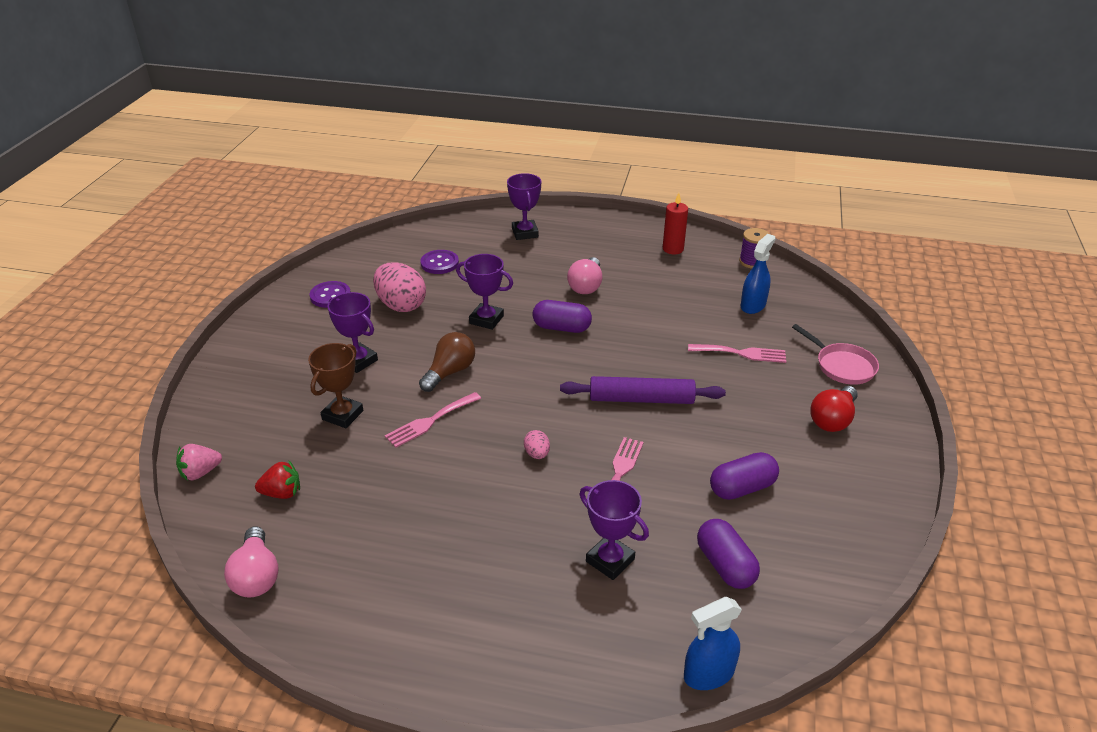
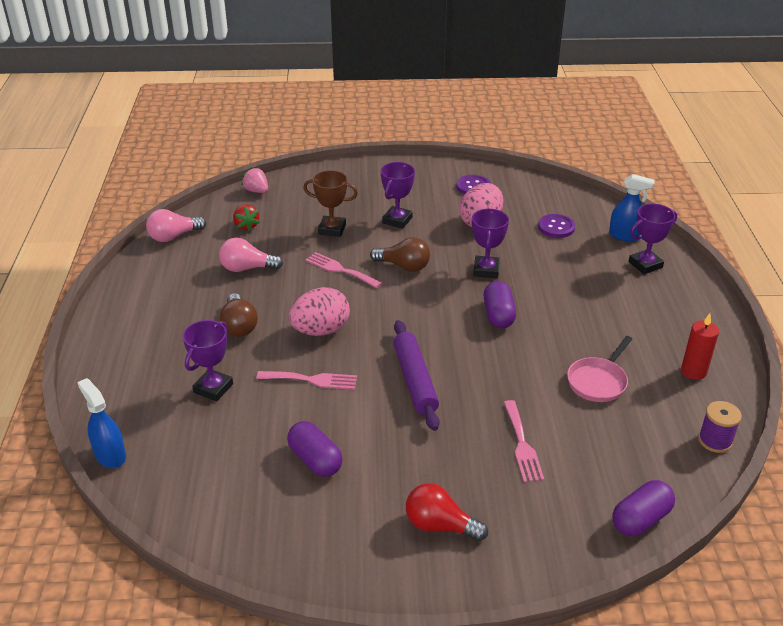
camera: 75 degrees right, 0 degrees up
(499, 524) = (239, 326): none -> brown light bulb
(537, 454) = (320, 330): pink egg -> pink egg, size x2.16
(586, 286) = (577, 319): pink light bulb -> pink light bulb (247, 268)
(725, 565) = (219, 456): purple capsule -> purple capsule (641, 519)
(753, 305) = (620, 448): blue spray bottle -> blue spray bottle (625, 236)
(842, 366) = (541, 532): pink pan -> pink pan (598, 381)

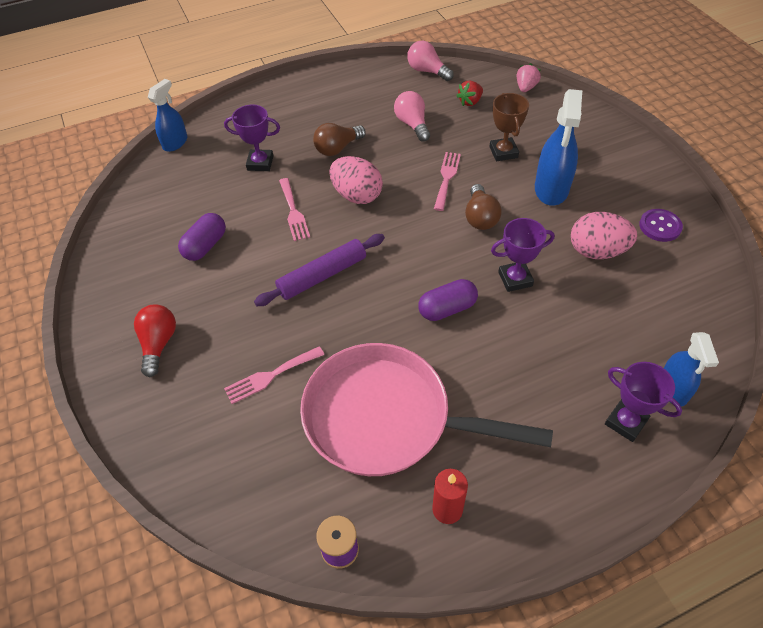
camera: 70 degrees right, 15 degrees up
(397, 220) = (551, 189): purple trophy -> blue spray bottle
(556, 227) = (638, 318): purple button -> none
(598, 381) = (386, 418): pink pan -> pink pan, size x2.23
(641, 519) = (205, 495): purple capsule -> none

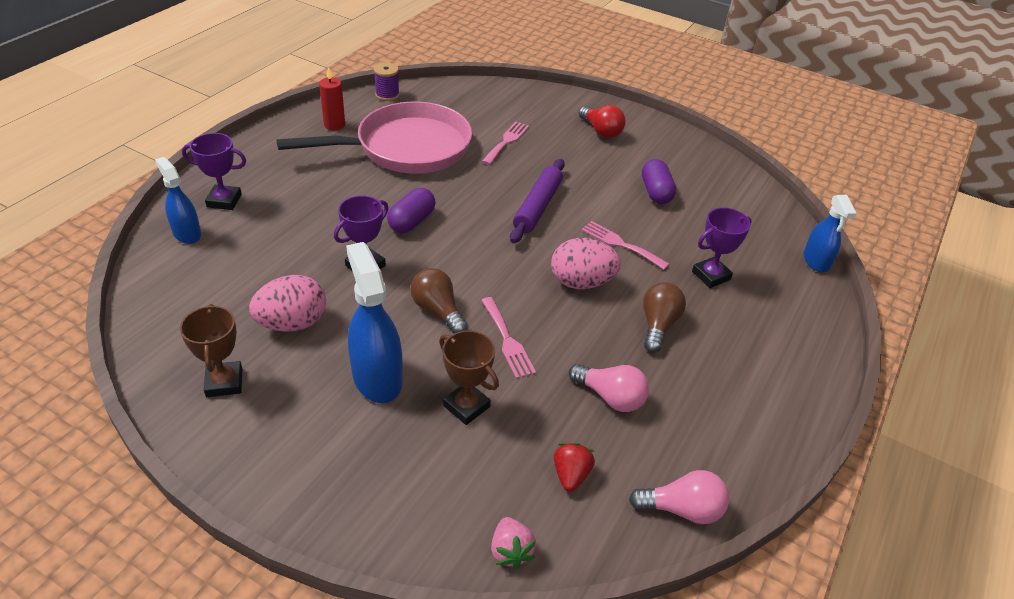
camera: 140 degrees right, 10 degrees down
(660, 226) = (224, 382): purple button -> brown trophy

